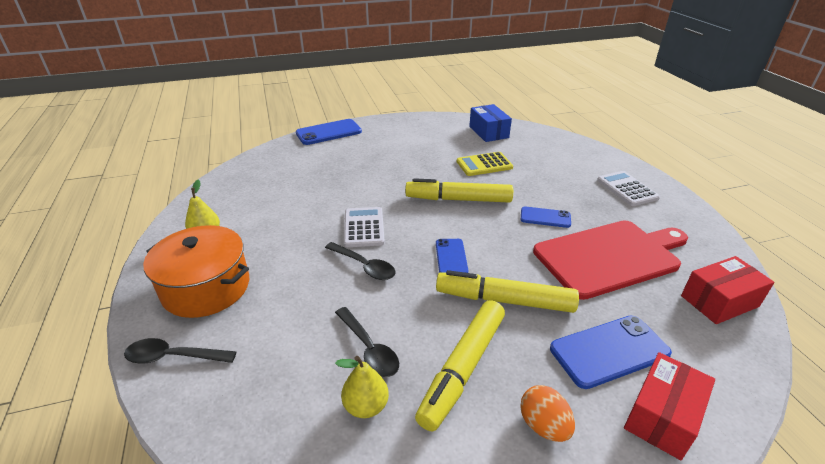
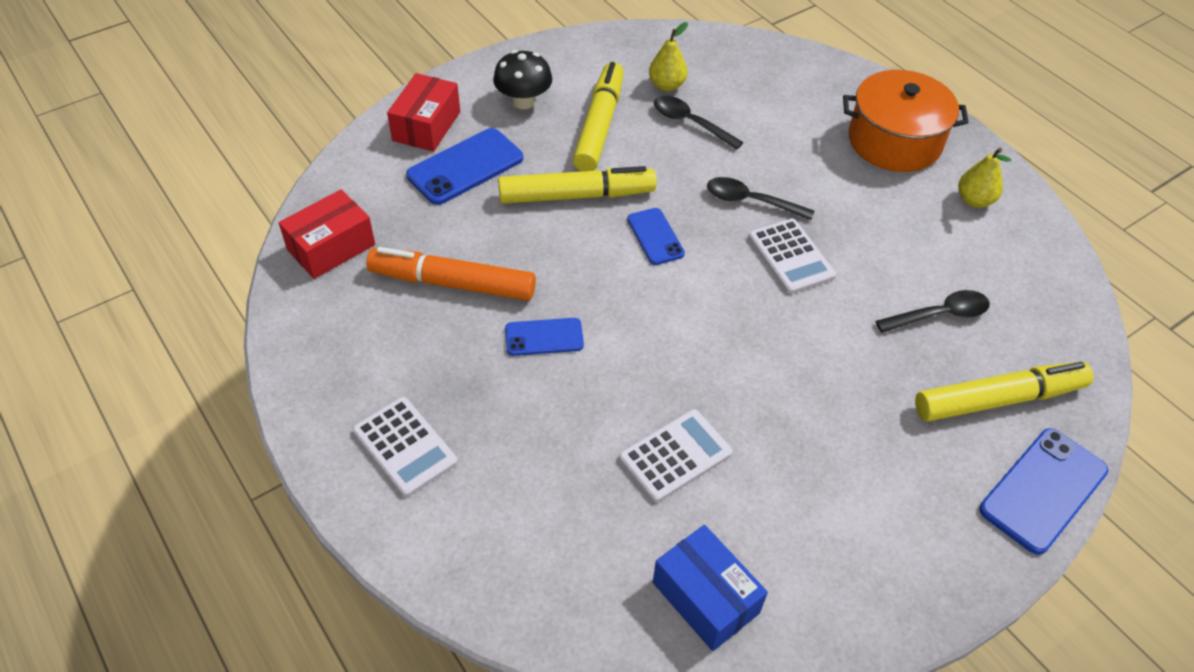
camera: 160 degrees right, 15 degrees up
(173, 357) = (850, 83): black spoon -> black spoon (939, 315)
(458, 199) = (686, 345): yellow marker -> yellow marker (998, 399)
(484, 165) = (675, 456): yellow calculator -> white calculator
(543, 425) = (523, 101): orange egg -> black mushroom
(610, 257) = (452, 283): red cutting board -> orange marker

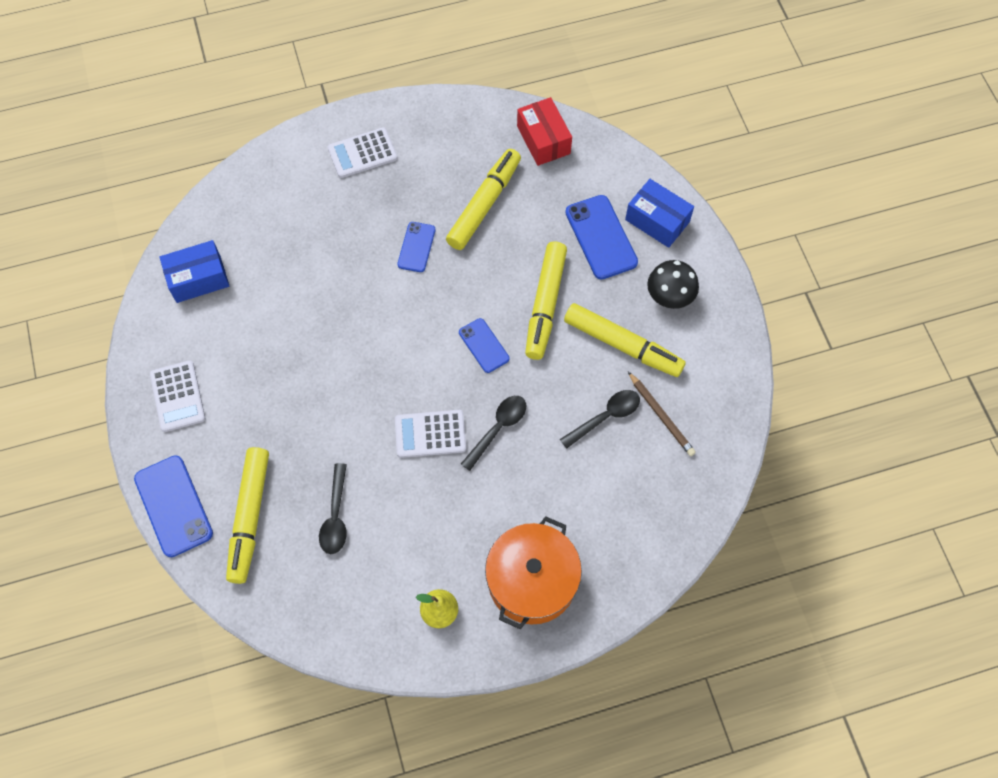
camera: 110 degrees right, 15 degrees up
(426, 126) = (657, 221): red box -> blue box
(452, 283) = (484, 204): orange marker -> yellow marker
(655, 236) = (484, 345): blue phone -> blue phone turned 60 degrees clockwise
(666, 85) = (661, 415): yellow pear -> brown pencil
(675, 456) = (294, 295): white calculator -> white calculator (178, 396)

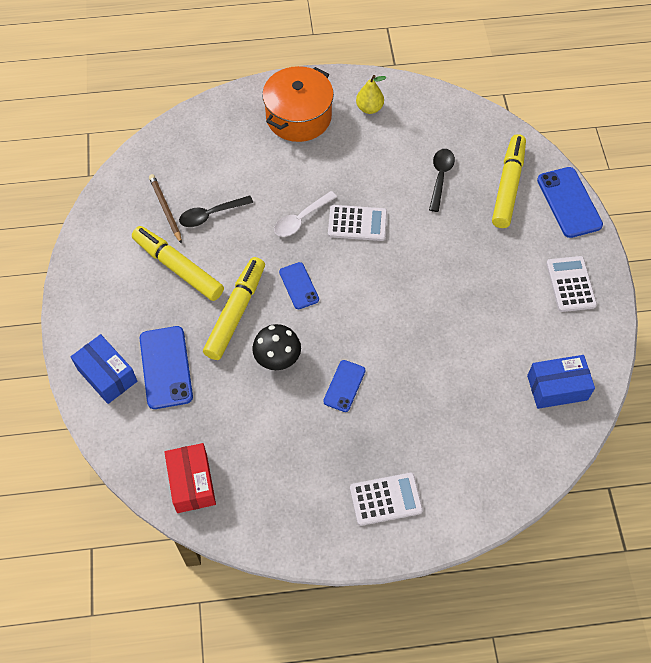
camera: 170 degrees left, 5 degrees down
(484, 204) = (270, 420): yellow marker -> none
(498, 428) = (301, 219): black spoon -> white spoon
(669, 297) = (122, 302): black mushroom -> black mushroom (277, 358)

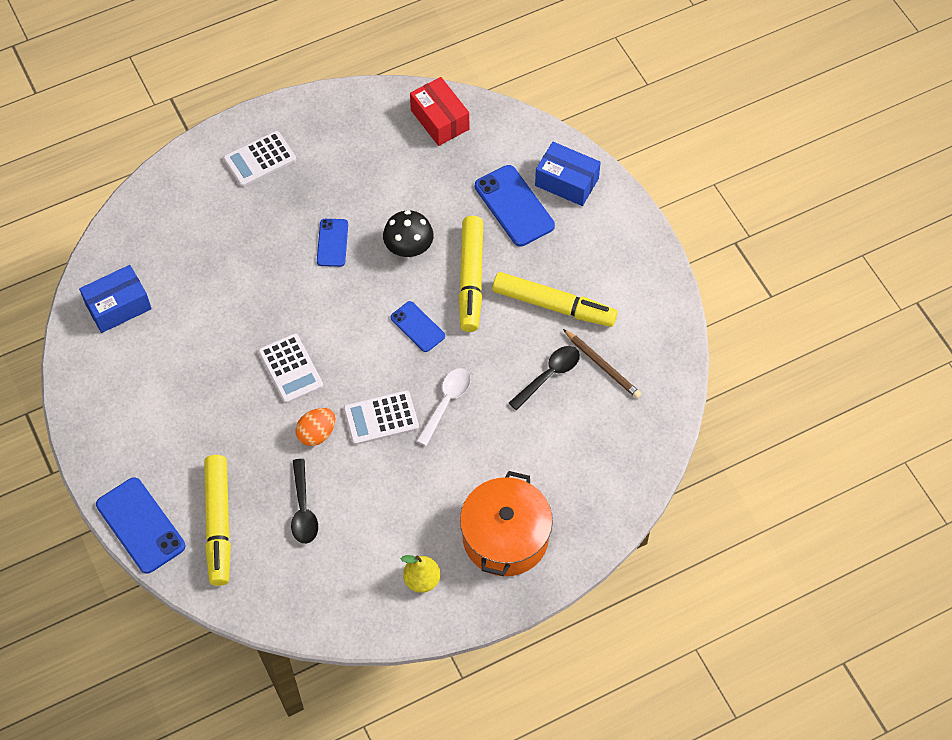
camera: 160 degrees right, 0 degrees up
(412, 227) = (316, 433): none -> orange egg
(570, 284) = (122, 422): white calculator -> white calculator (290, 369)

